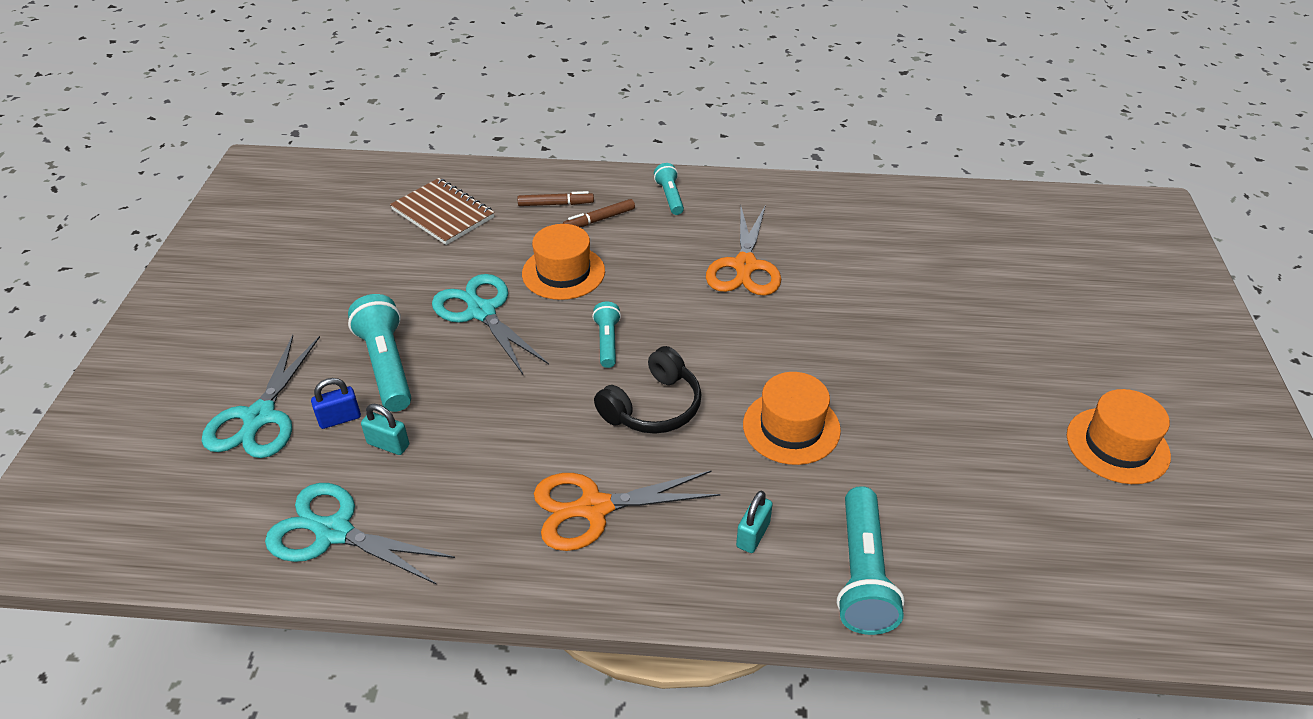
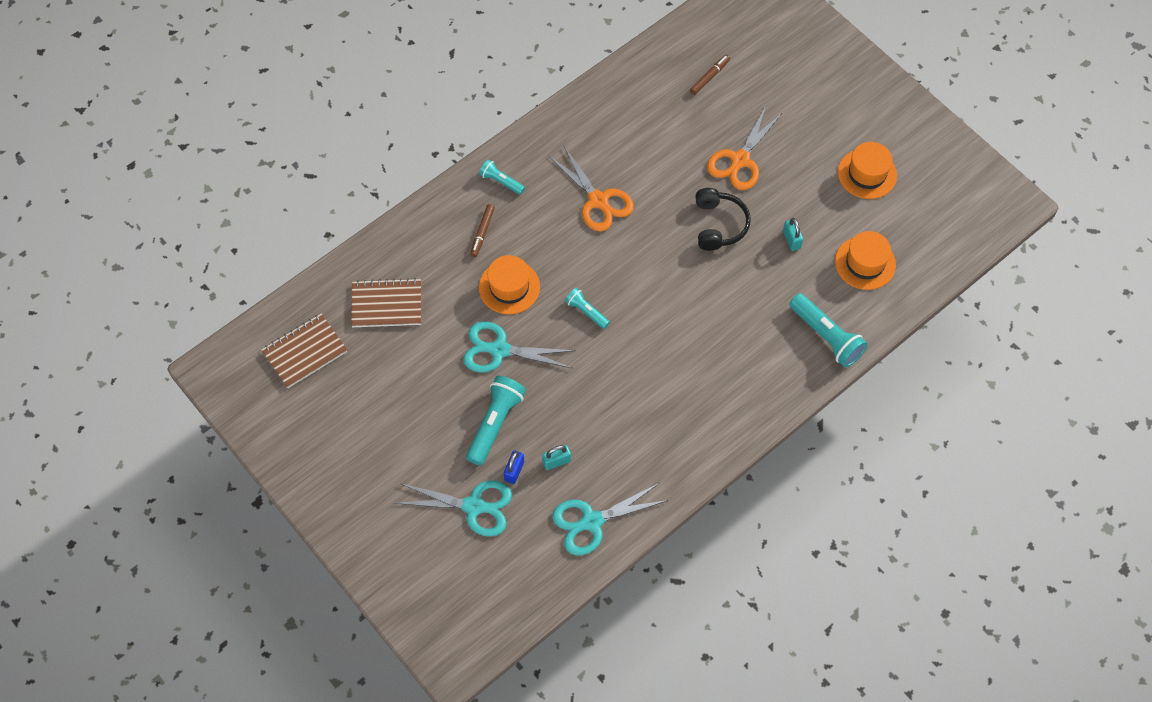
camera: 45 degrees left, 20 degrees up
(260, 417) = (474, 506): turquoise scissors -> turquoise scissors turned 45 degrees counterclockwise
(332, 200) = (305, 352): none -> brown notebook
(387, 365) = (495, 423): turquoise flashlight -> turquoise flashlight turned 90 degrees clockwise
(556, 204) = (443, 242): brown marker -> brown marker (709, 77)
(594, 508) = (688, 406): orange scissors -> orange scissors (740, 160)
(652, 407) = (652, 330): black headphones -> black headphones (718, 225)
(753, 535) = (766, 357): turquoise padlock -> turquoise padlock (791, 240)
(791, 427) = (725, 286): orange hat -> orange hat (865, 263)

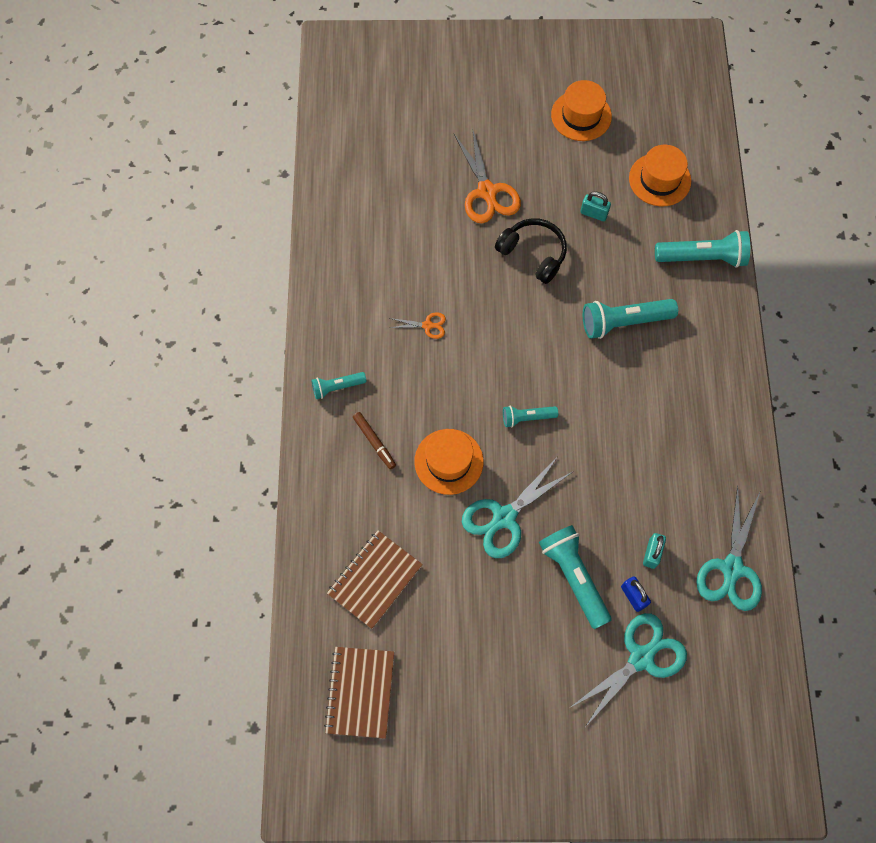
camera: 50 degrees left, 5 degrees up
(598, 200) = (427, 325): orange scissors -> orange scissors, size x0.49
(709, 77) = (387, 152): brown marker -> none
(720, 321) = (623, 322): none -> turquoise flashlight

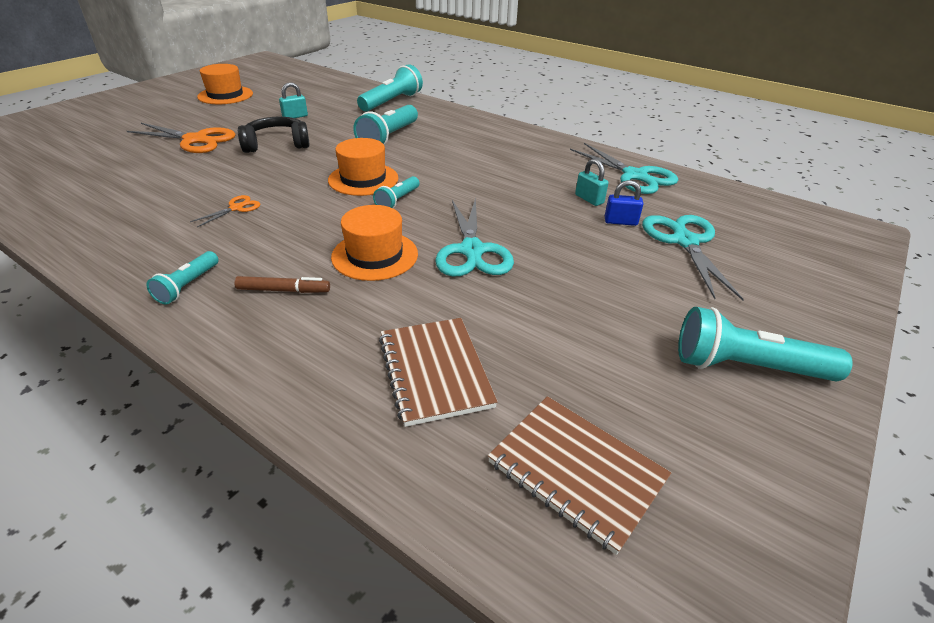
camera: 55 degrees left, 30 degrees down
(574, 576) = (573, 241): turquoise flashlight -> turquoise flashlight (746, 366)
(659, 179) = (318, 93): orange hat -> orange hat (363, 179)

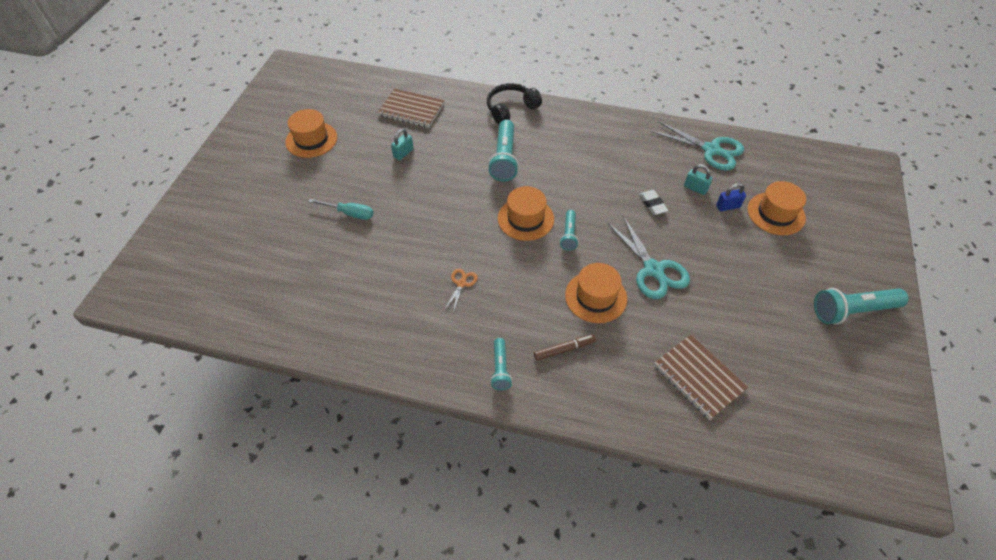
camera: 20 degrees left, 15 degrees up
(195, 140) = (349, 213): orange scissors -> turquoise screwdriver
(277, 144) = (423, 197): black headphones -> black headphones (511, 109)
(392, 102) = (468, 105): turquoise flashlight -> none
(523, 200) = (652, 204): none -> white eraser
(576, 471) = (804, 412): brown notebook -> brown notebook (411, 110)
(685, 241) = (776, 213): turquoise scissors -> orange hat

